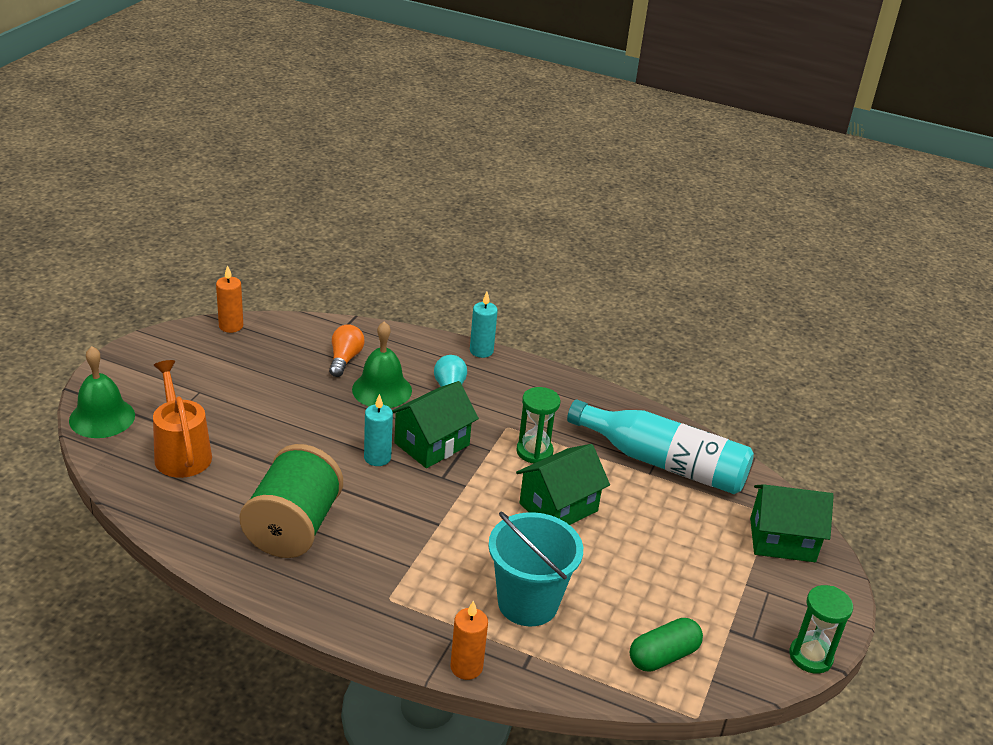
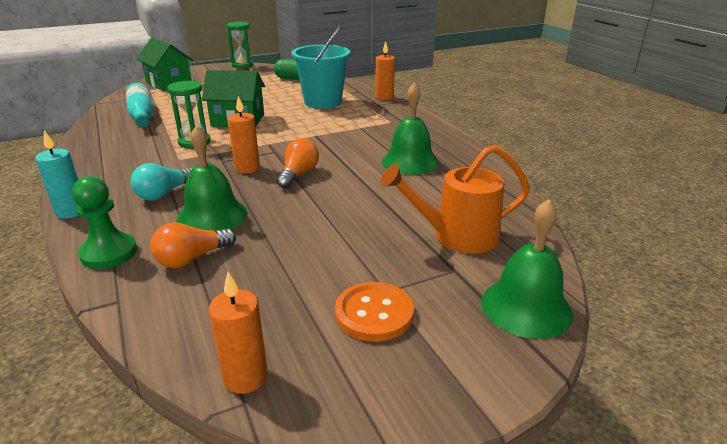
camera: 135 degrees left, 5 degrees down
(181, 452) = (456, 236): orange watering can -> orange watering can turned 60 degrees clockwise
(195, 376) = (374, 313): none -> orange button
(293, 527) = (410, 161): green spool -> green bell
(377, 458) = (298, 174): turquoise candle -> orange light bulb
(400, 341) = (109, 253): none -> green pawn
(432, 444) = (247, 168): green house -> orange candle
(663, 462) = (142, 116): turquoise bottle -> turquoise bottle, size x0.62

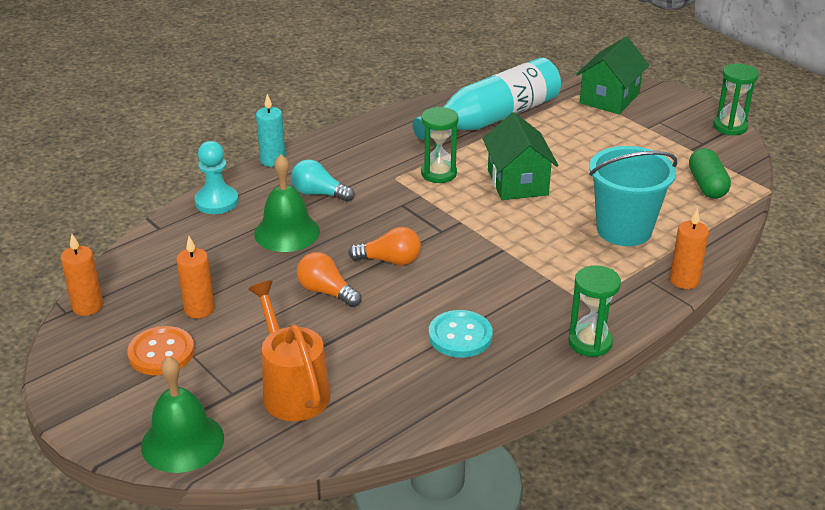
camera: 75 degrees right, 5 degrees up
(109, 253) = (216, 202): green pawn -> turquoise pawn
(142, 116) = (492, 118): turquoise bottle -> turquoise bottle, size x1.60
(192, 258) = (218, 243): orange light bulb -> orange light bulb (326, 292)
(247, 168) = (391, 224): orange candle -> orange candle (199, 309)
(410, 161) = (460, 336): green bell -> turquoise button
(433, 126) = (590, 342): none -> green hourglass

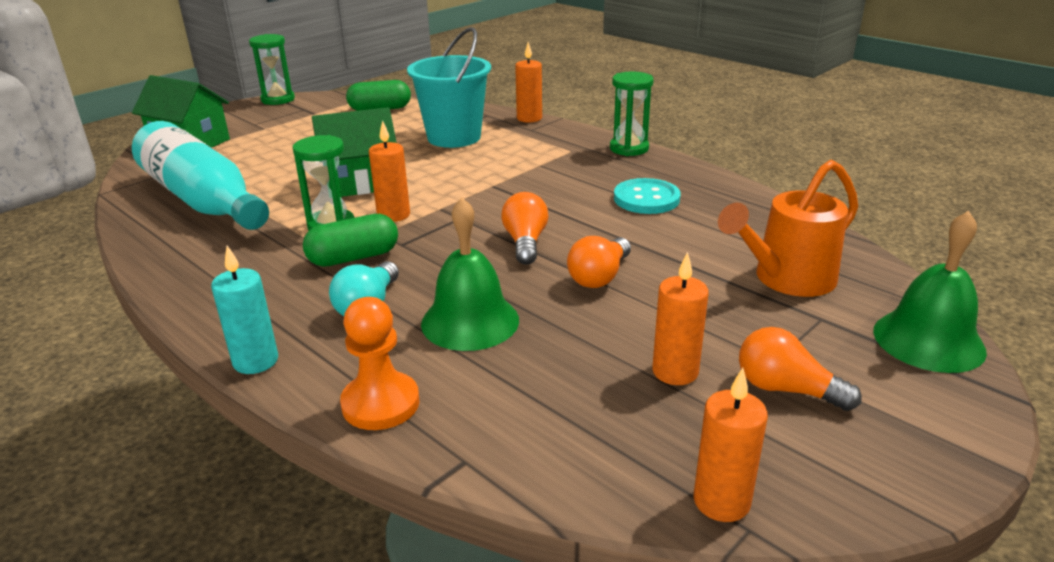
camera: 95 degrees left, 5 degrees down
(161, 353) = (786, 389): orange button -> orange light bulb
(216, 202) = (380, 403): turquoise pawn -> orange pawn
(385, 185) = (354, 258): none -> green capsule
(451, 200) = (393, 215): none -> orange candle

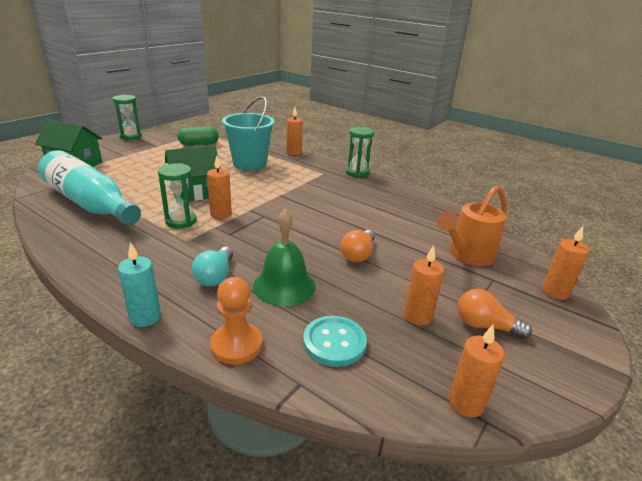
camera: 10 degrees left, 0 degrees up
(354, 258) = (200, 243): green capsule -> none
(525, 242) = (308, 232): orange light bulb -> none
(646, 199) = (375, 204): turquoise button -> turquoise button (334, 342)
(928, 340) = (555, 292): green bell -> orange candle

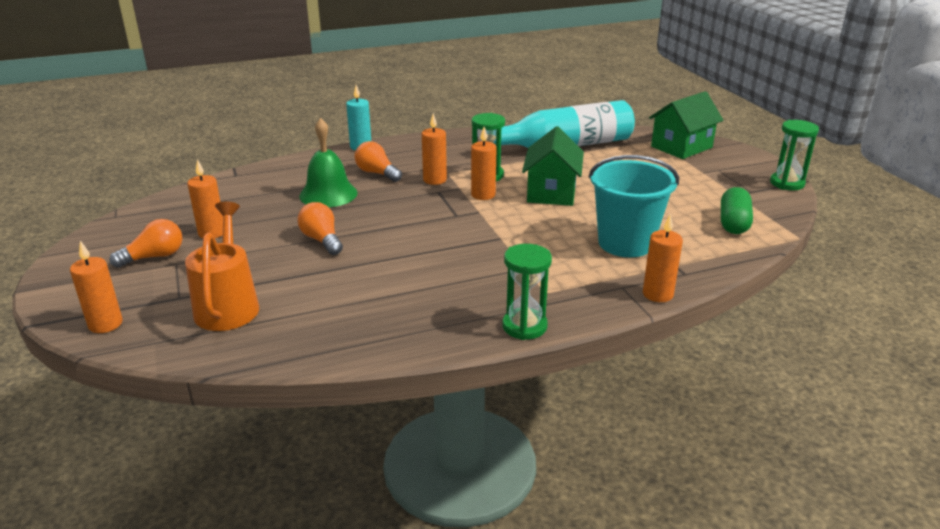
camera: 125 degrees right, 0 degrees up
(215, 276) = (377, 173): turquoise light bulb -> orange light bulb
(236, 345) = (294, 165): orange pawn -> none
(334, 342) = (245, 193): turquoise button -> none
(466, 403) = (134, 215): orange candle -> orange candle (434, 180)

